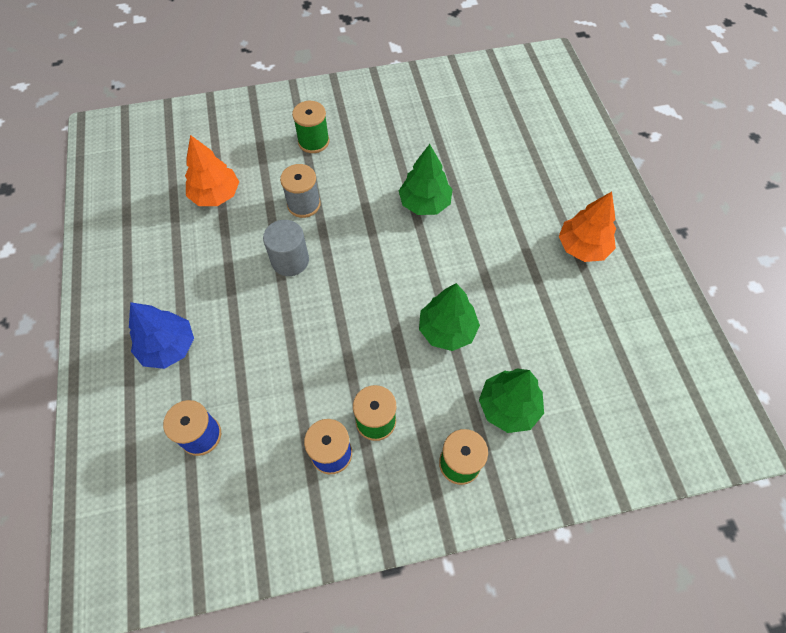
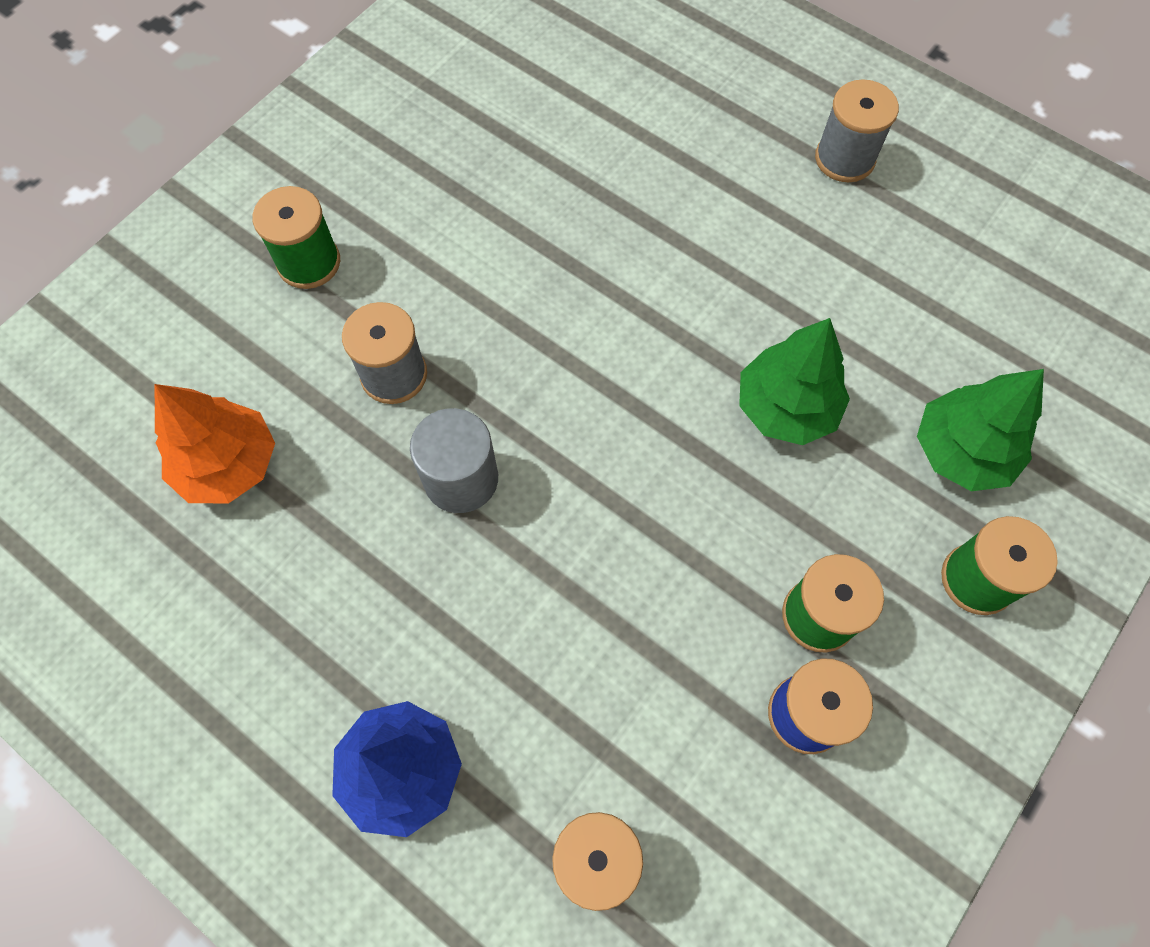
camera: 40 degrees left, 5 degrees up
(425, 203) = (577, 243): green tree -> none
(582, 247) = (844, 159): orange tree -> grey spool

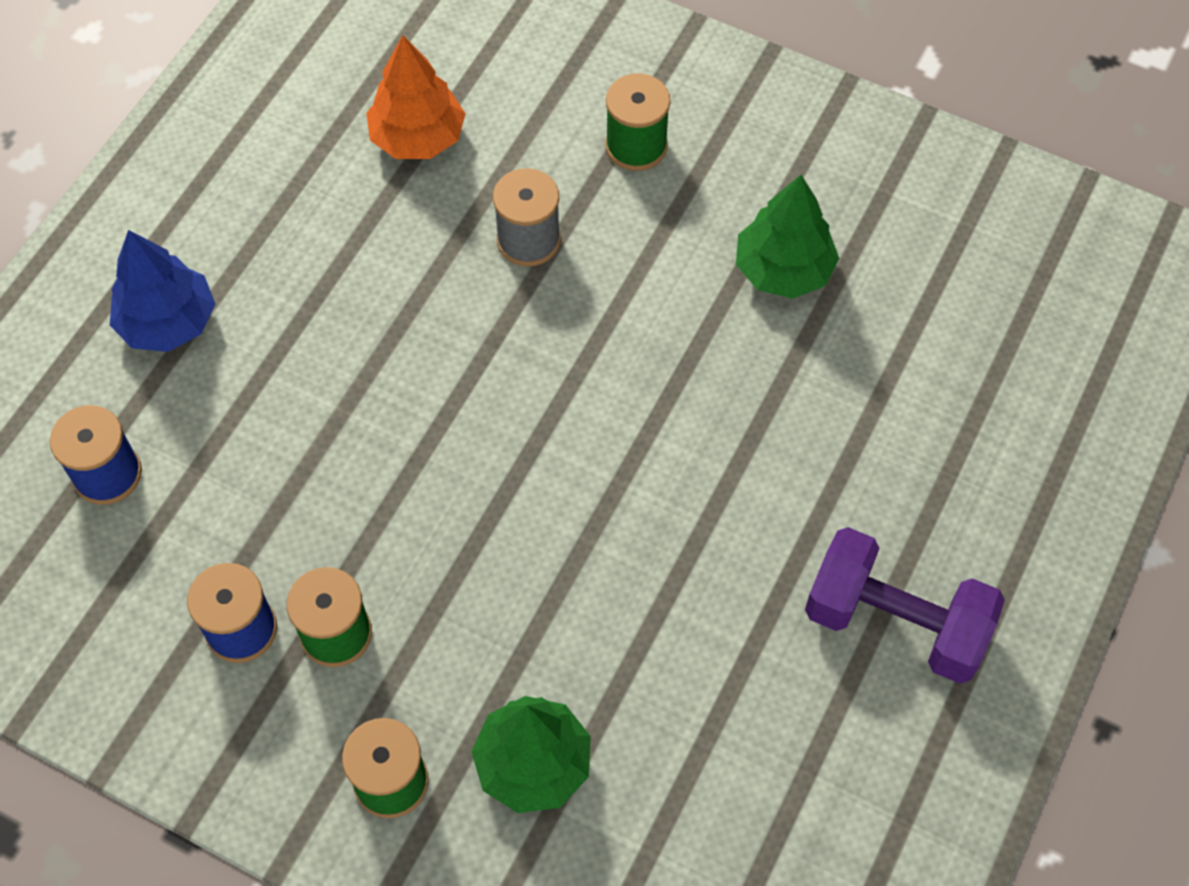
camera: 80 degrees right, 5 degrees down
(461, 479) = (431, 314): grey cylinder -> none
(786, 408) = (554, 586): green tree -> green tree (783, 270)
(844, 159) = (895, 623): grey spool -> purple dumbbell

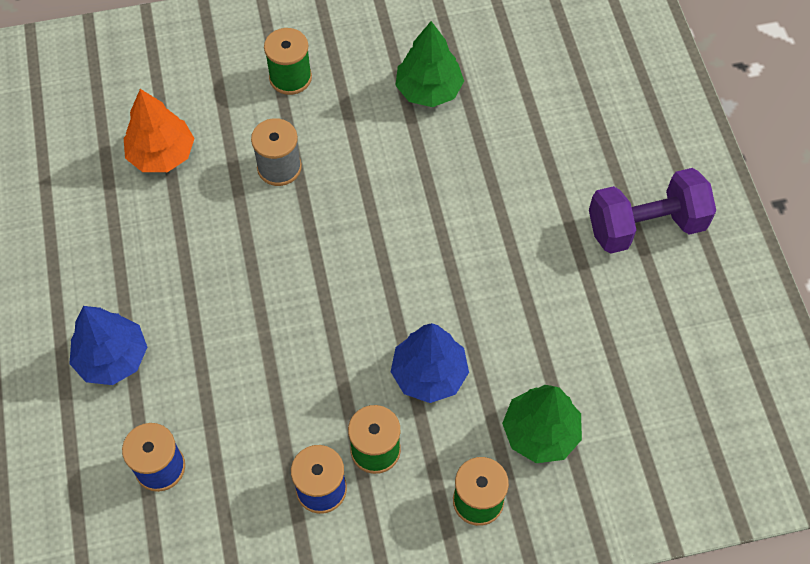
camera: 40 degrees left, 0 degrees up
(472, 596) = (429, 374): none -> blue tree

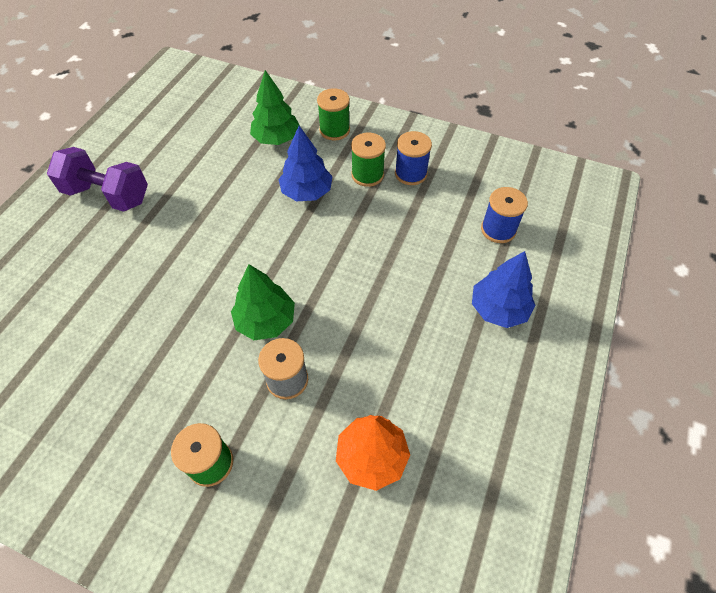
camera: 145 degrees left, 5 degrees down
(428, 90) = (122, 372): green tree -> green tree (266, 320)

